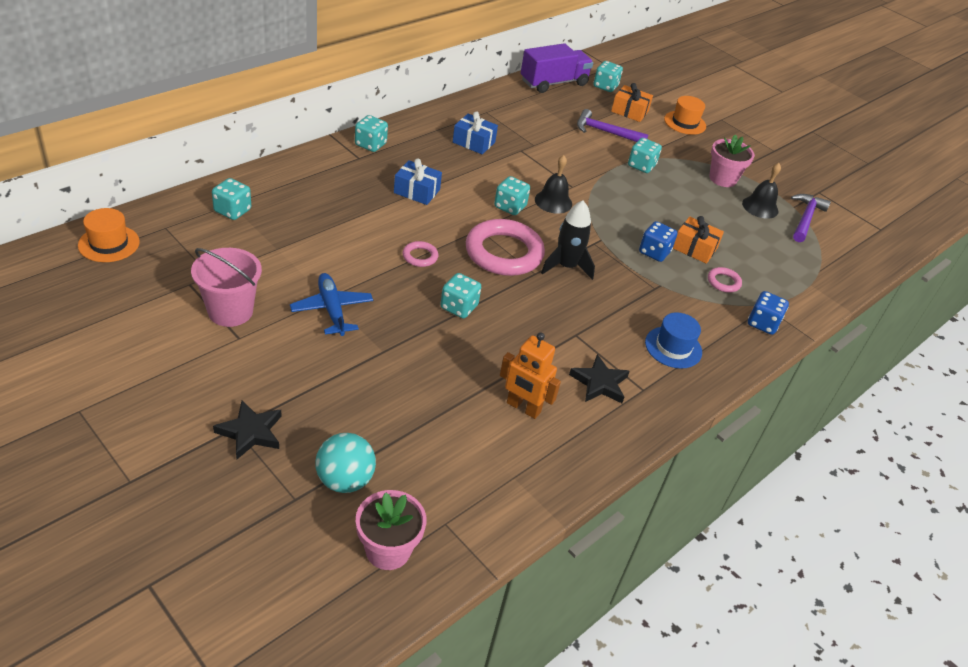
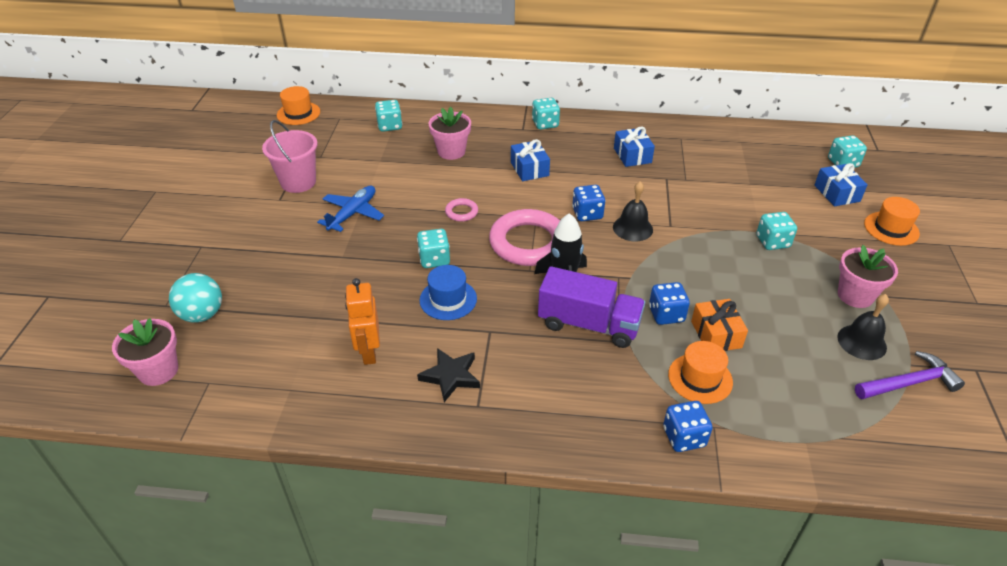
camera: 55 degrees right, 0 degrees up
(250, 432) = (203, 254): black star -> none
(330, 208) = (451, 151): none -> pink flower pot
(510, 207) = (587, 214): turquoise dice -> blue dice
(553, 83) = (787, 140): purple truck -> purple truck (589, 324)
(605, 132) = (778, 199): purple hammer -> none
(629, 111) = (837, 193): orange gift -> blue gift
(673, 347) = (558, 395): blue hat -> blue hat (448, 299)
(723, 282) = (700, 378): pink ring -> orange hat

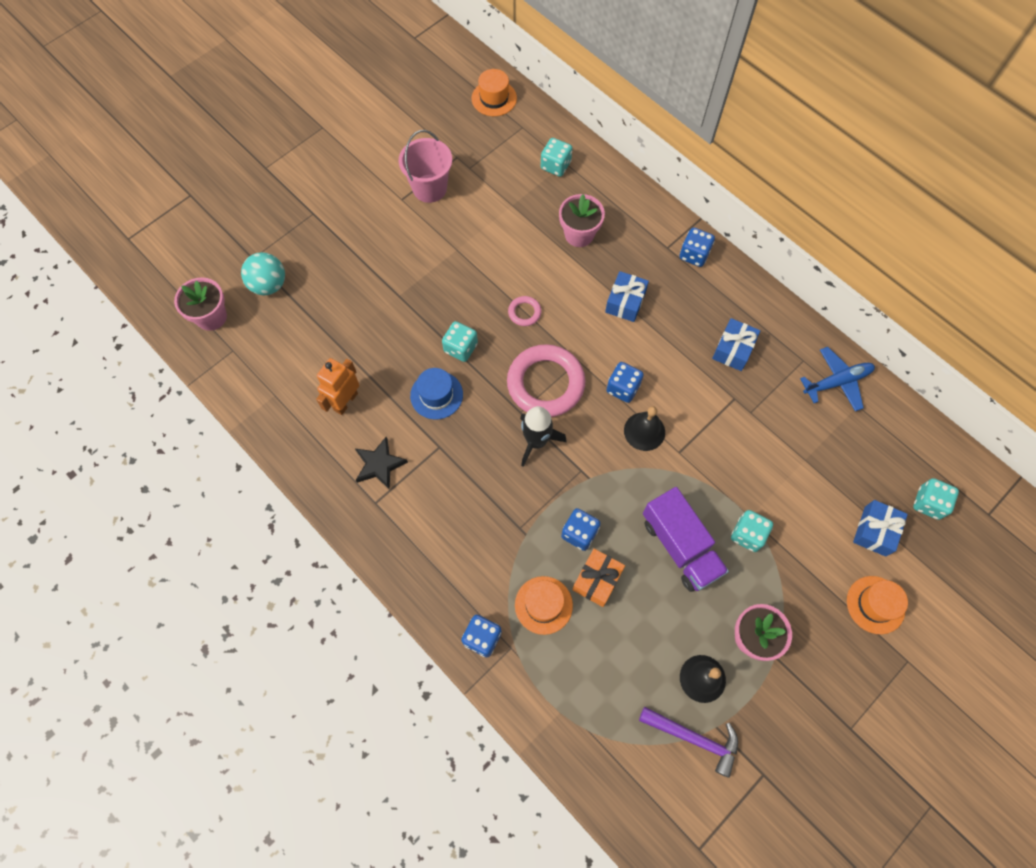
camera: 40 degrees right, 25 degrees up
(353, 213) = (442, 254): blue plane -> blue plane (837, 382)
(545, 124) = (694, 255): turquoise dice -> blue dice
(589, 324) = (513, 496): purple truck -> purple truck (680, 546)

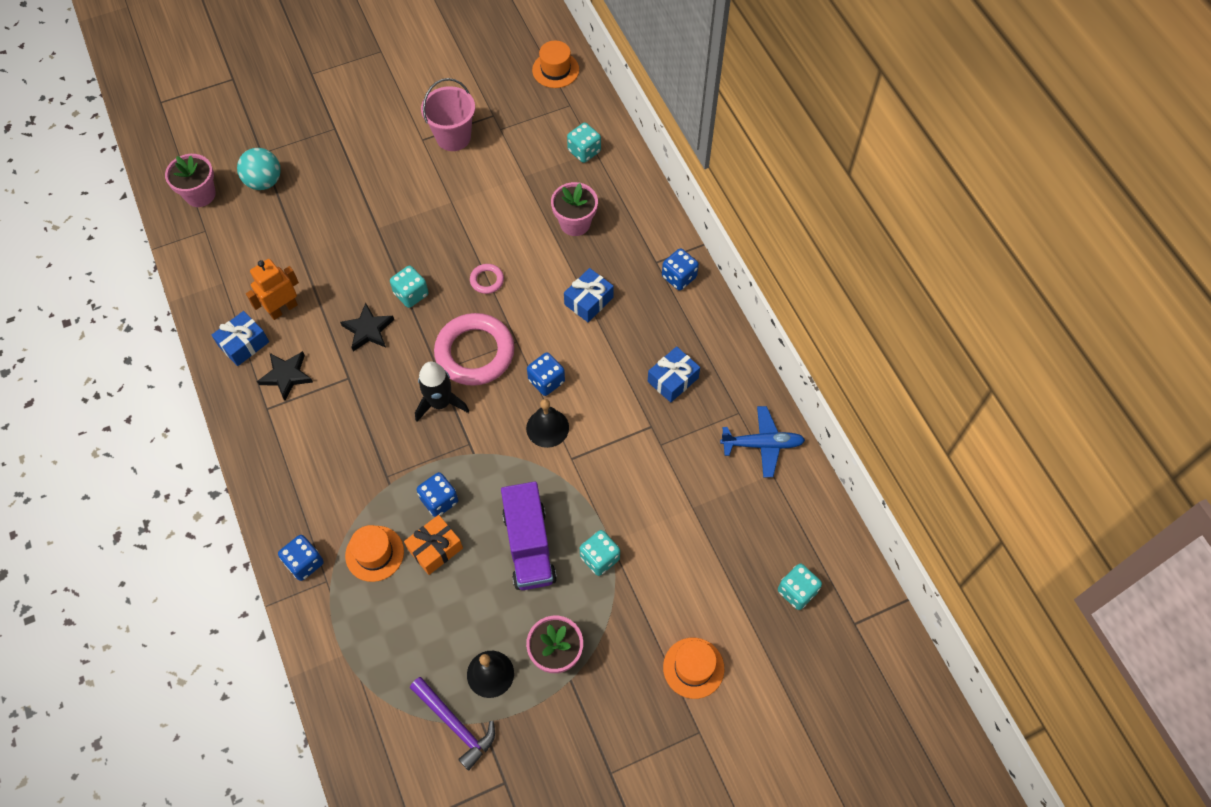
camera: 20 degrees right, 5 degrees down
(436, 395) = (368, 330): blue hat -> black star
(875, 531) = (728, 599): blue gift -> blue gift (244, 344)

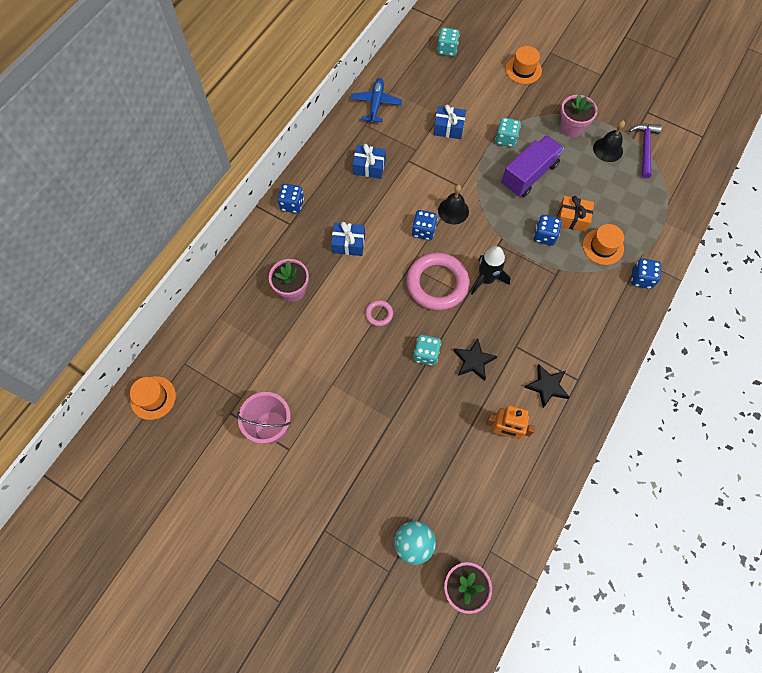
camera: 125 degrees left, 5 degrees up
(244, 344) = (550, 435): blue gift -> blue gift (448, 128)
(584, 151) = (224, 324): turquoise dice -> none
(762, 444) = (376, 104): blue plane -> blue plane turned 45 degrees clockwise

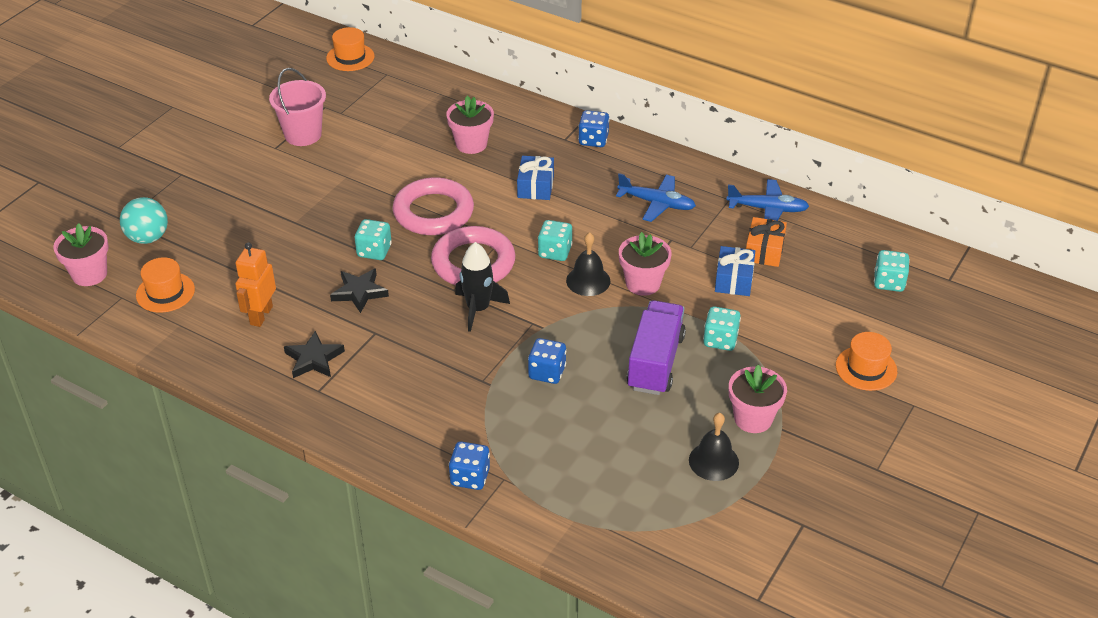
camera: 90 degrees right, 25 degrees down
(369, 167) = (657, 203): blue gift -> blue plane
(379, 314) = (433, 212): pink ring -> pink ring, size x2.26
(423, 231) = (555, 252): blue dice -> turquoise dice
(454, 178) = (643, 283): none -> pink flower pot
(529, 175) = (655, 362): purple truck -> purple truck turned 120 degrees counterclockwise
(572, 218) = (578, 406): orange gift -> orange gift (764, 251)
(603, 246) = (527, 437): orange hat -> orange hat (165, 292)
(644, 148) = (721, 510): purple hammer -> none

